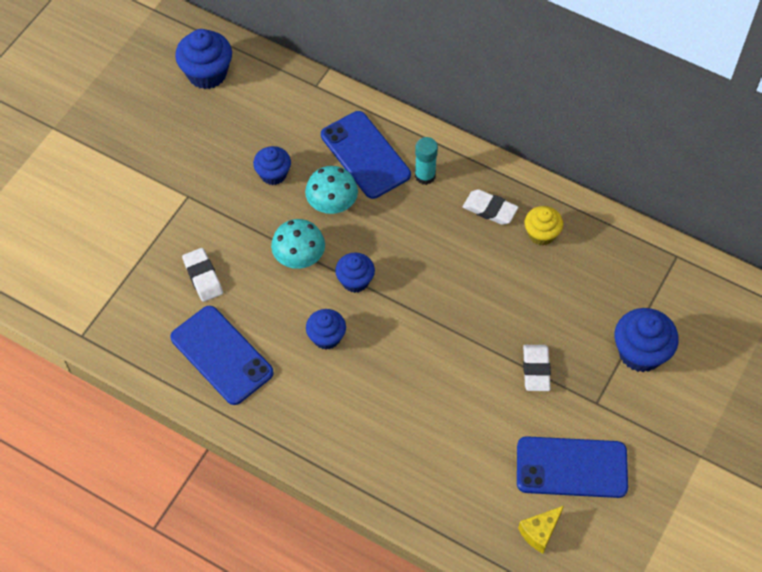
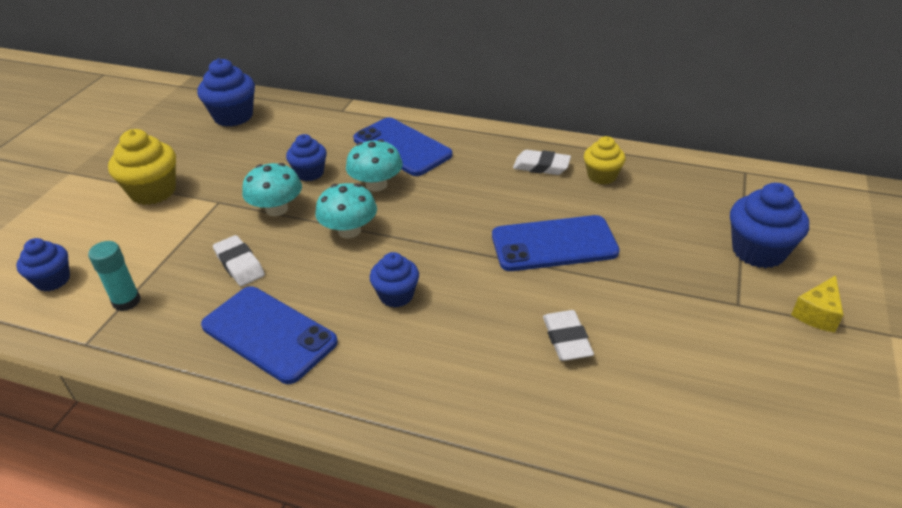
camera: 10 degrees left, 20 degrees down
(130, 170) = (153, 191): none -> yellow cupcake
(239, 216) = (276, 209): none -> turquoise mushroom
(355, 281) = (417, 241): blue cupcake -> blue cupcake (53, 280)
(425, 176) = (466, 153): turquoise glue stick -> turquoise glue stick (126, 301)
(536, 370) = (652, 285): white eraser -> white eraser (566, 339)
(540, 532) = (747, 459): yellow cheese -> yellow cheese (817, 314)
(571, 467) = (746, 374): blue phone -> blue phone (554, 244)

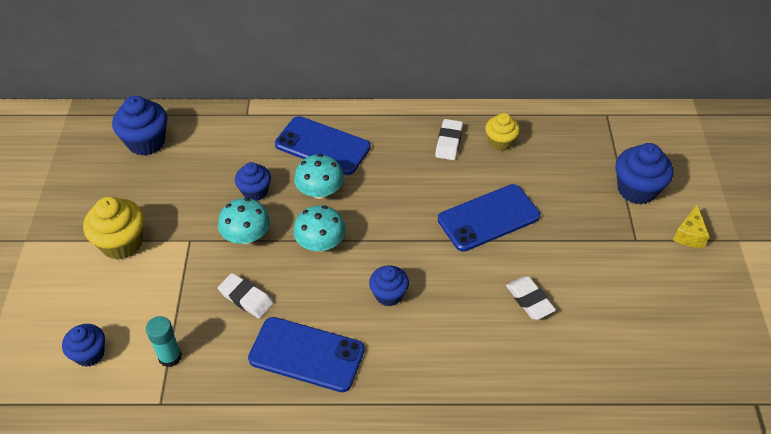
camera: 20 degrees left, 10 degrees up
(541, 166) = (449, 142): white eraser -> white eraser turned 75 degrees counterclockwise

